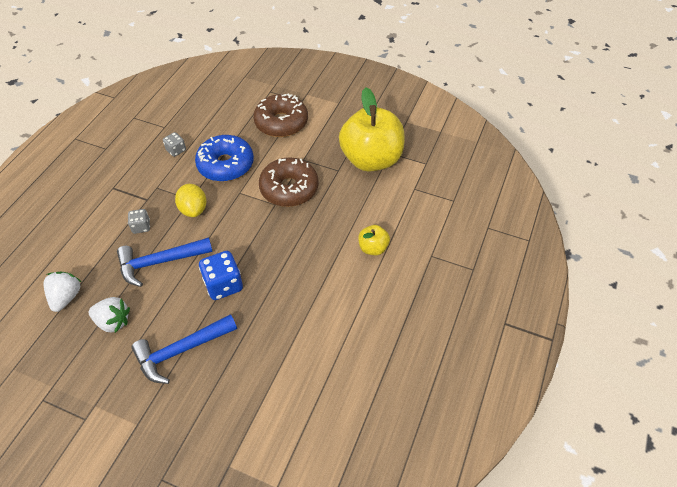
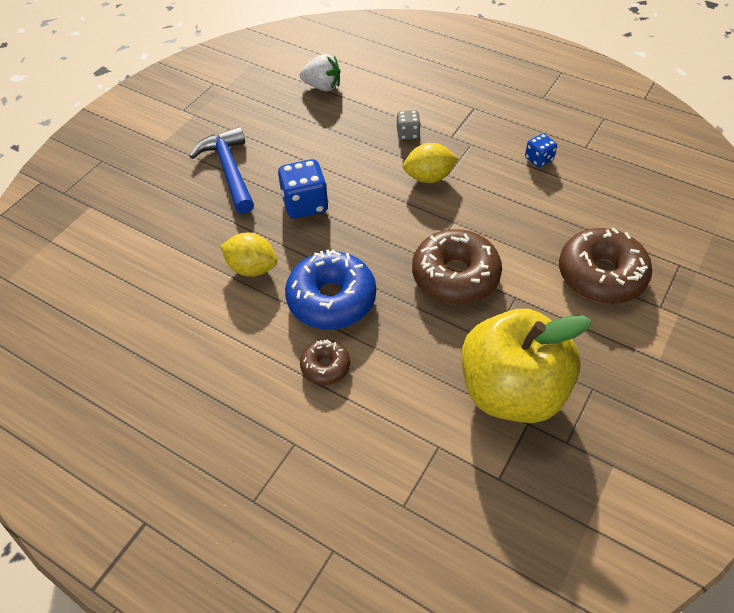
camera: 100 degrees right, 0 degrees up
(113, 322) = (282, 120): white strawberry -> none
(160, 262) = (351, 151): blue hammer -> none
(176, 150) = (538, 159): grey dice -> blue dice
(226, 165) = (508, 208): blue donut -> blue donut (331, 299)
(294, 308) = (252, 268): none -> yellow lemon
(373, 248) = (325, 366): yellow apple -> brown donut

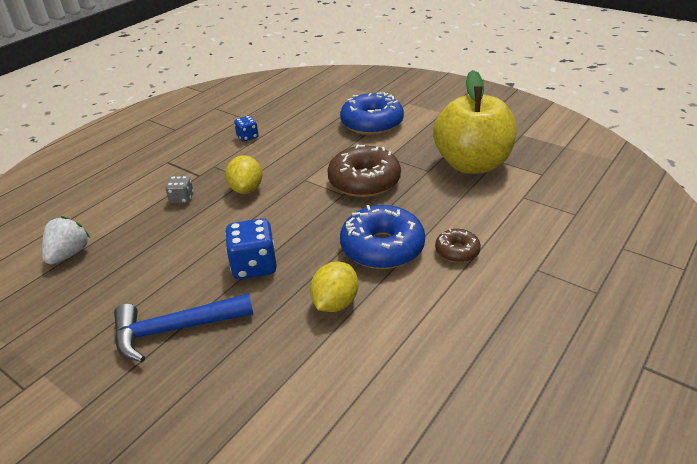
camera: 85 degrees left, 15 degrees down
(601, 275) = (372, 123): brown donut -> blue donut

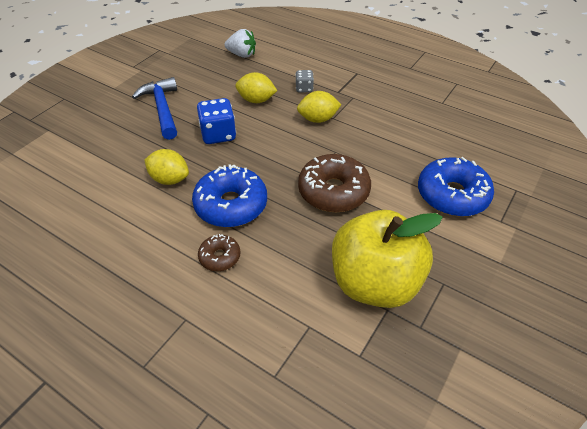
camera: 85 degrees right, 10 degrees up
(191, 236) = (256, 100): none -> yellow lemon
(247, 137) = (405, 110): blue dice -> none

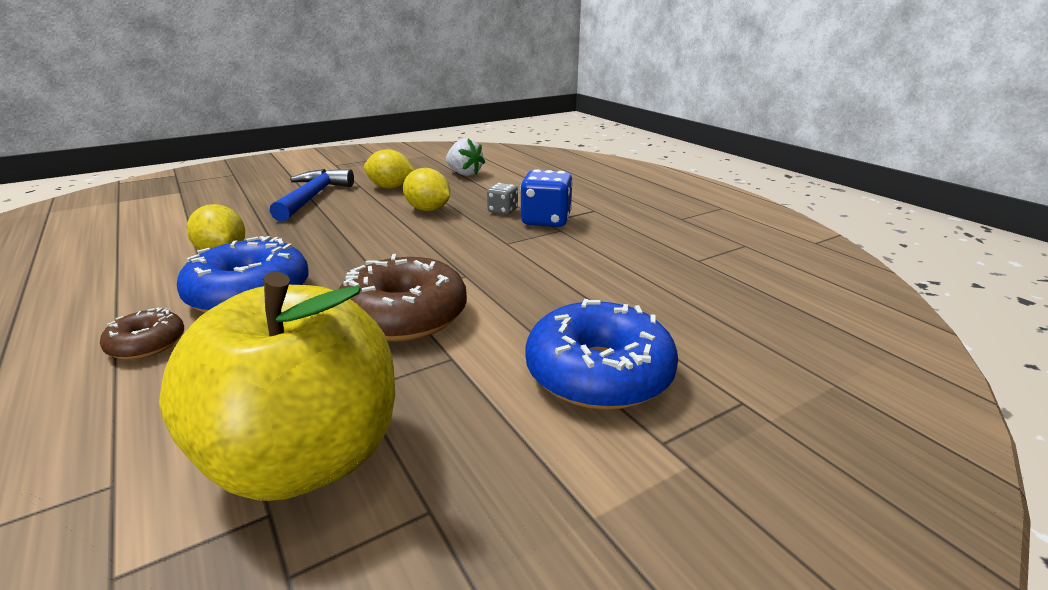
camera: 25 degrees right, 20 degrees down
(218, 134) = (339, 228): blue dice -> blue dice (546, 220)
(318, 119) = (483, 240): yellow lemon -> yellow lemon (391, 187)

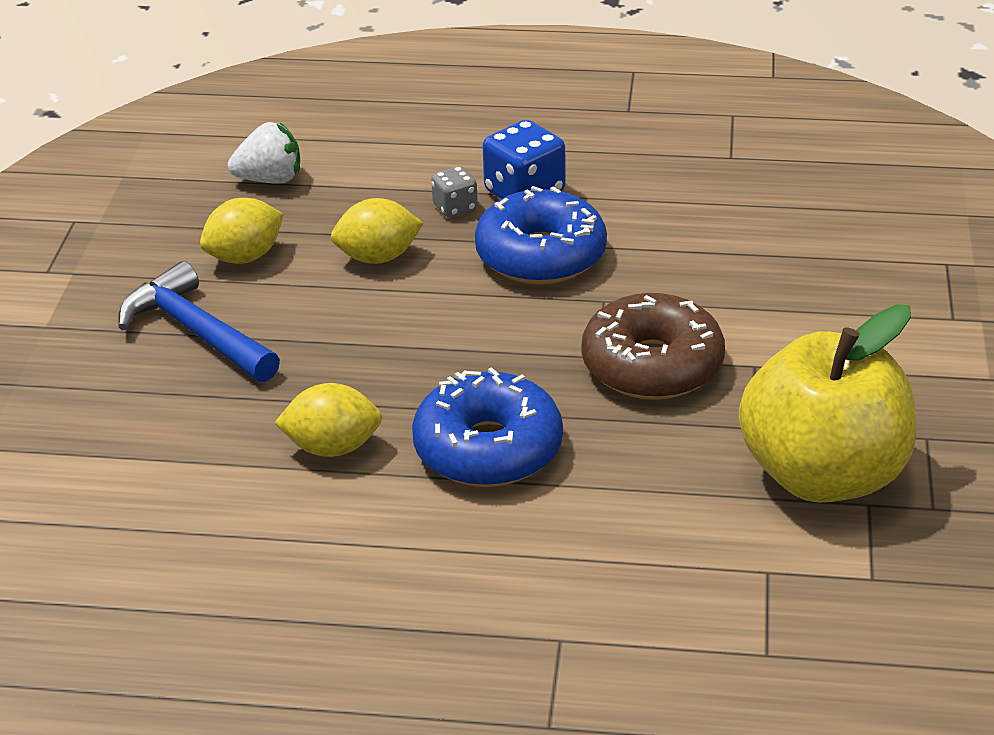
camera: 50 degrees left, 10 degrees up
(147, 344) = (539, 533): brown donut -> none
(598, 373) = (852, 305): blue donut -> blue donut (540, 255)

